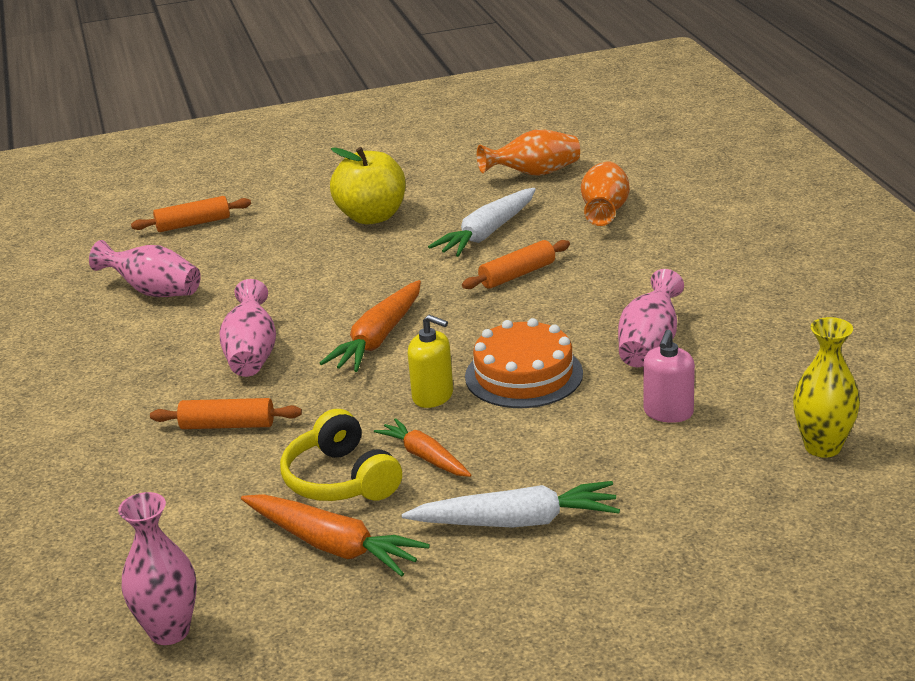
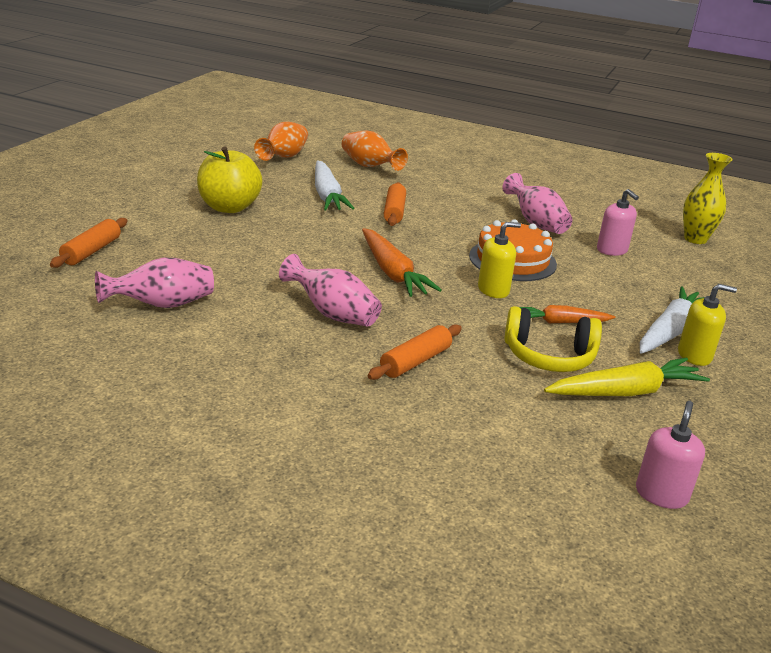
camera: 55 degrees left, 0 degrees up
(169, 631) = (661, 494): pink vase -> pink soap dispenser
(333, 546) = (625, 392): orange carrot -> yellow carrot
(481, 556) = (694, 355): none -> yellow soap dispenser

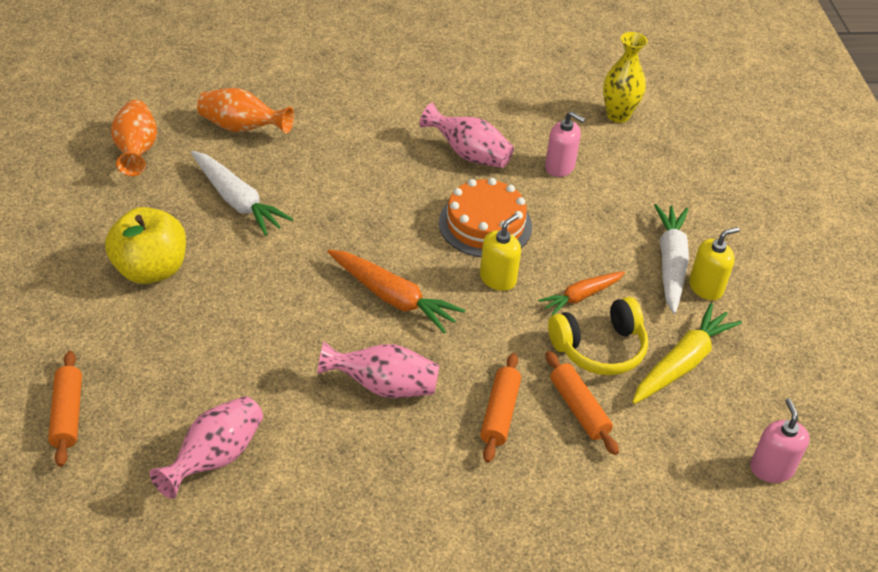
camera: 30 degrees left, 15 degrees up
(394, 212) = (325, 198): orange rolling pin -> orange rolling pin (579, 409)

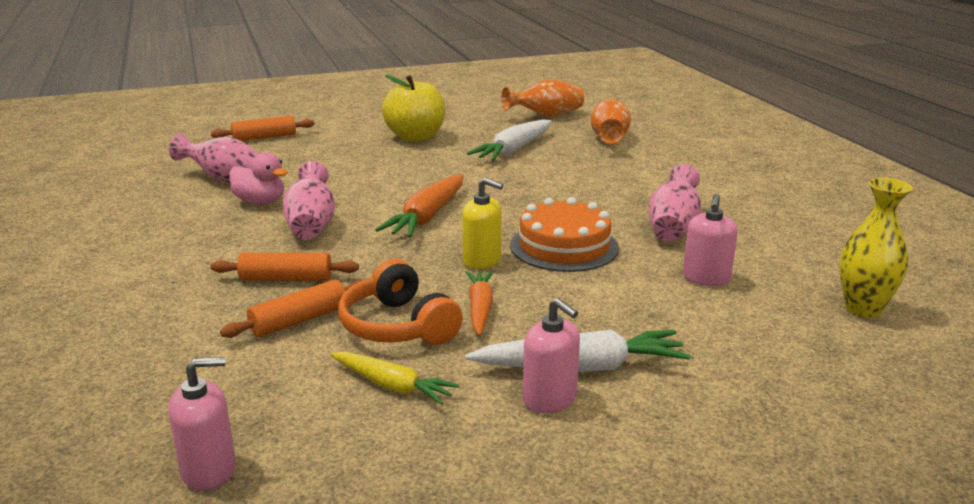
camera: 80 degrees right, 20 degrees down
(303, 426) = (260, 202): none -> pink duck
(581, 296) = (480, 309): orange carrot -> orange carrot turned 45 degrees clockwise
(599, 348) = (398, 326): yellow headphones -> orange headphones
(682, 363) = (392, 386): yellow carrot -> yellow carrot, size x0.64
(706, 287) = (550, 399): yellow soap dispenser -> pink soap dispenser

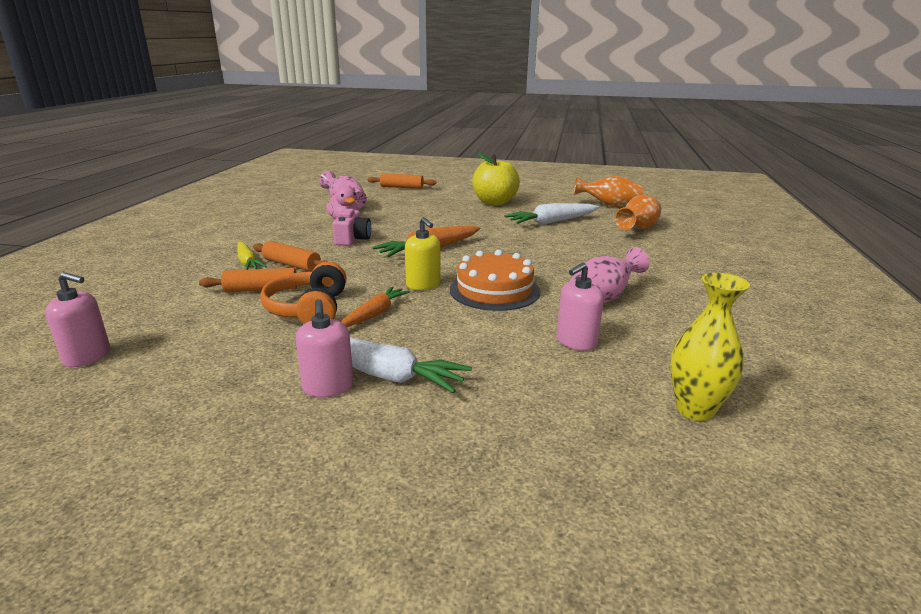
camera: 30 degrees right, 0 degrees up
(311, 225) = (352, 239): pink vase -> pink camera
(392, 386) = (249, 344): yellow carrot -> yellow carrot (248, 262)

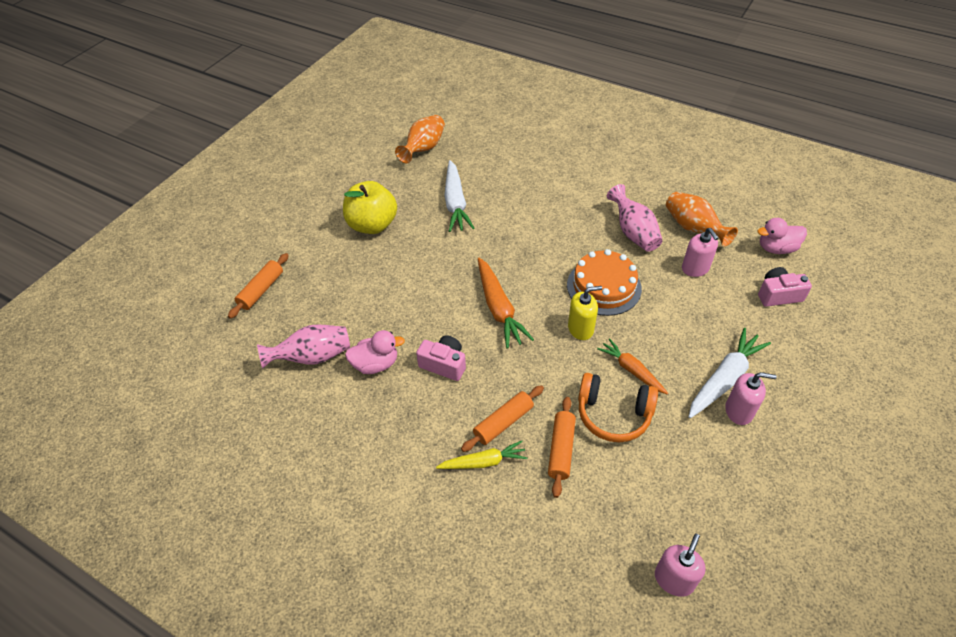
camera: 70 degrees left, 25 degrees up
(582, 414) = (778, 295): none -> pink camera
(638, 229) = (497, 157): orange vase -> orange vase (693, 228)
(695, 409) = (776, 248): yellow vase -> pink duck

